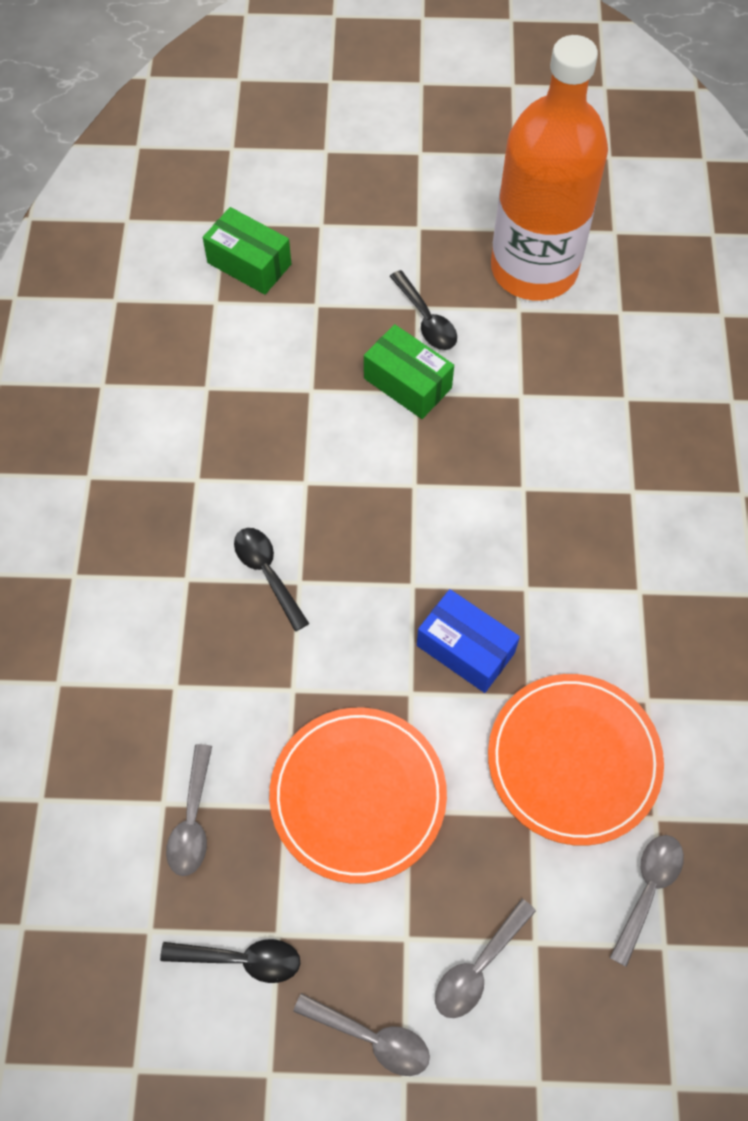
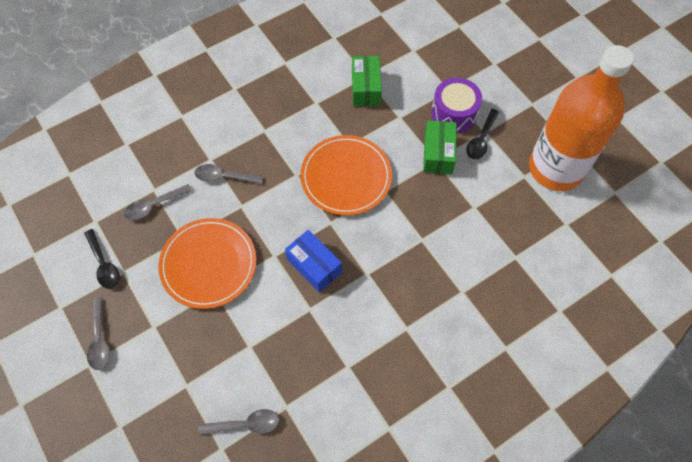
camera: 55 degrees right, 0 degrees up
(249, 263) = (446, 50): green box -> green box (366, 88)
(267, 573) = (291, 159): black spoon -> none
(360, 323) = (454, 114): none -> purple drum
(465, 649) = (314, 266): blue box -> blue box turned 45 degrees counterclockwise
(478, 966) = (159, 366): grey spoon -> grey spoon (224, 177)
(573, 760) = (290, 349): orange plate -> orange plate (346, 177)

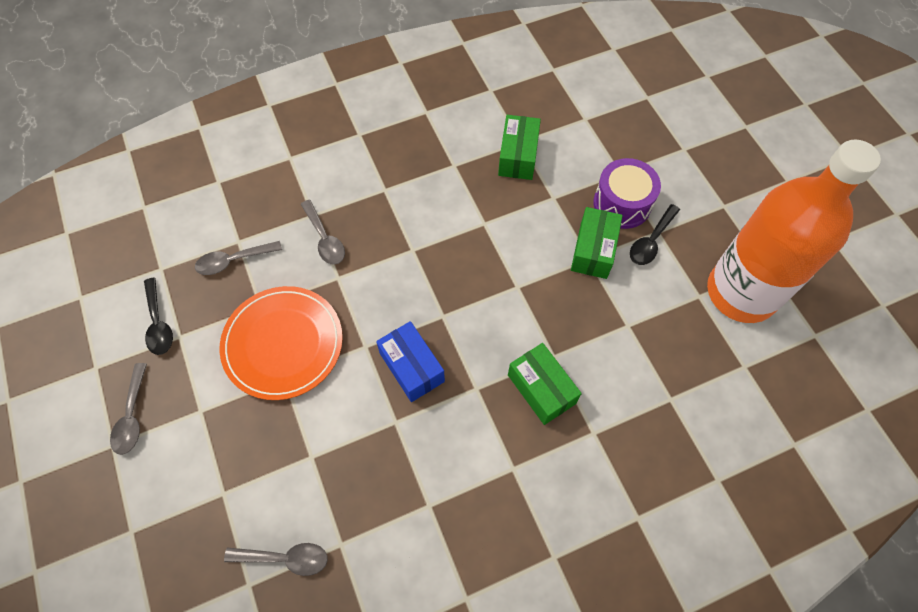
camera: 10 degrees right, 0 degrees up
(224, 177) = (324, 239): grey spoon -> grey spoon turned 135 degrees counterclockwise
(346, 177) = (473, 262): orange plate -> none
(417, 266) = (541, 389): none -> green box

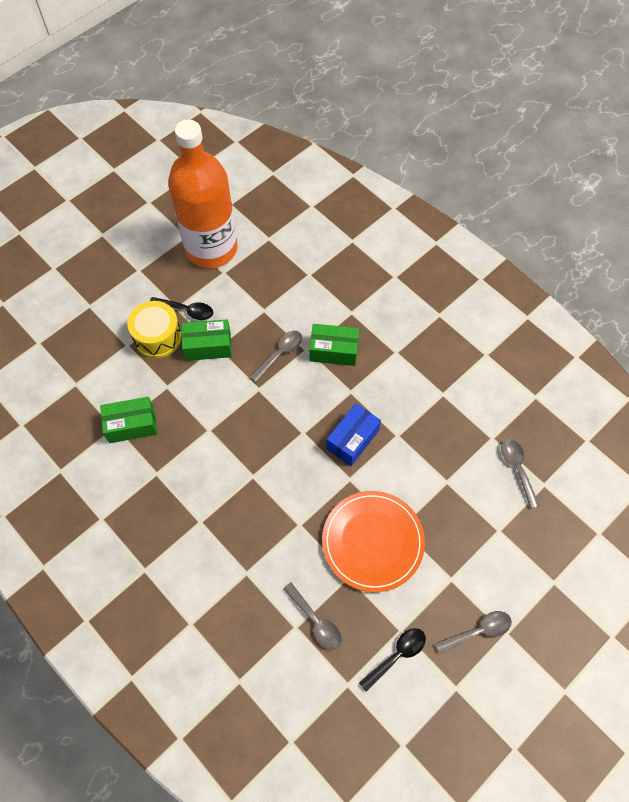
camera: 110 degrees left, 0 degrees up
(324, 239) = (266, 552): grey spoon -> grey spoon (280, 354)
(541, 389) = (333, 351): green box -> green box turned 60 degrees clockwise
(622, 204) = (157, 337): purple drum -> yellow drum

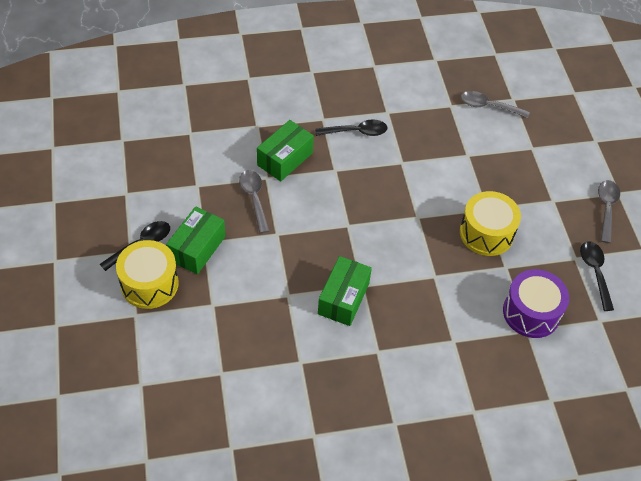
camera: 60 degrees left, 10 degrees down
(131, 425) = (230, 356): green box -> green box (343, 298)
(211, 248) = (89, 188): orange bottle -> none
(315, 621) = (531, 312): grey spoon -> purple drum
(352, 439) = (382, 194): blue box -> none
(372, 542) = (486, 233): orange plate -> yellow drum
(402, 383) = (356, 132): none -> black spoon

